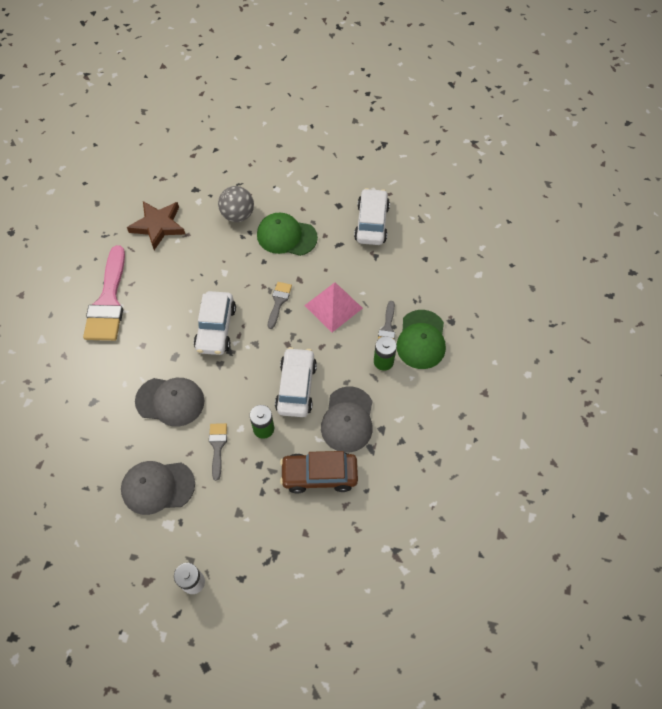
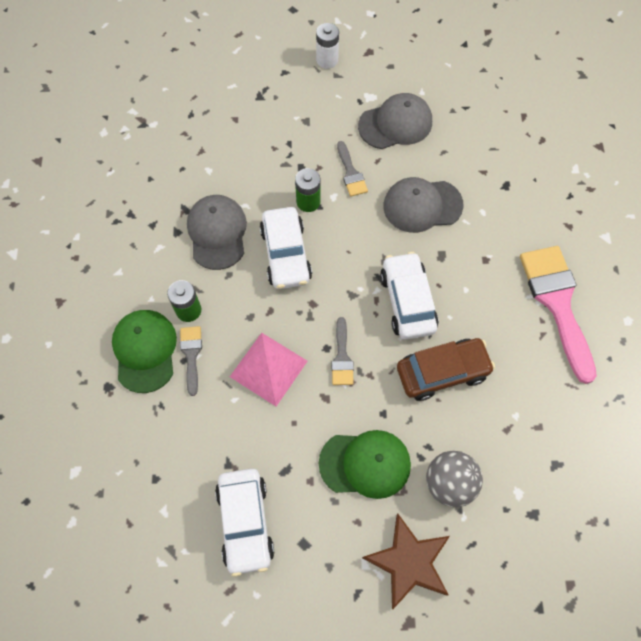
camera: 165 degrees right, 5 degrees up
(158, 226) = (554, 432): brown star -> brown star (408, 562)
(319, 475) = (234, 171): brown car -> brown car (442, 372)

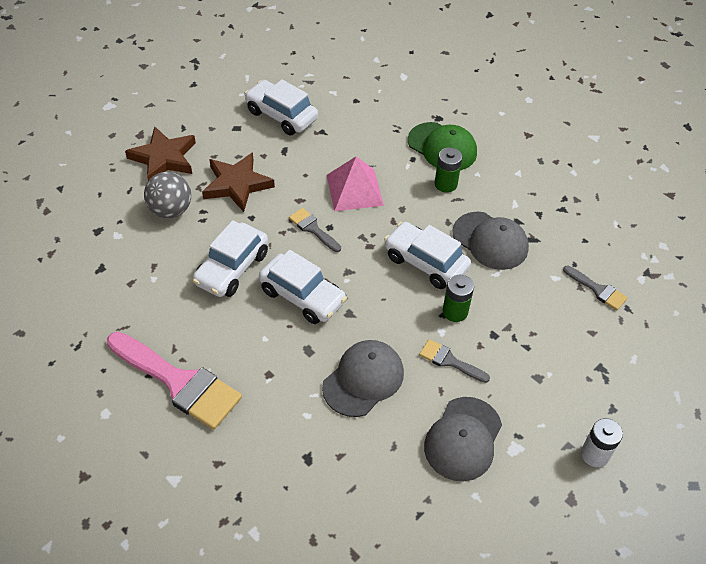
camera: 135 degrees right, 15 degrees down
(191, 355) = (412, 164): grey brush -> grey brush (597, 289)
(365, 464) = (237, 184): green cap -> brown star
(442, 372) = (232, 268): brown car -> white car

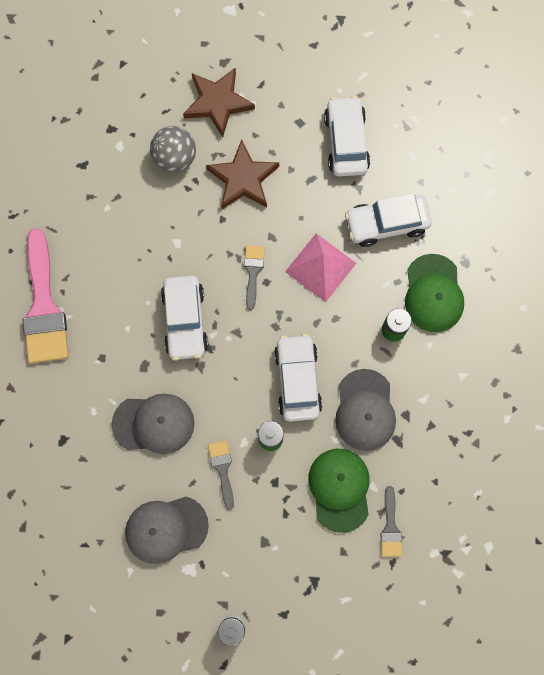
camera: 50 degrees right, 25 degrees up
(232, 268) = (164, 251): white car -> white car (386, 223)
(538, 298) = (339, 489): none -> green cap

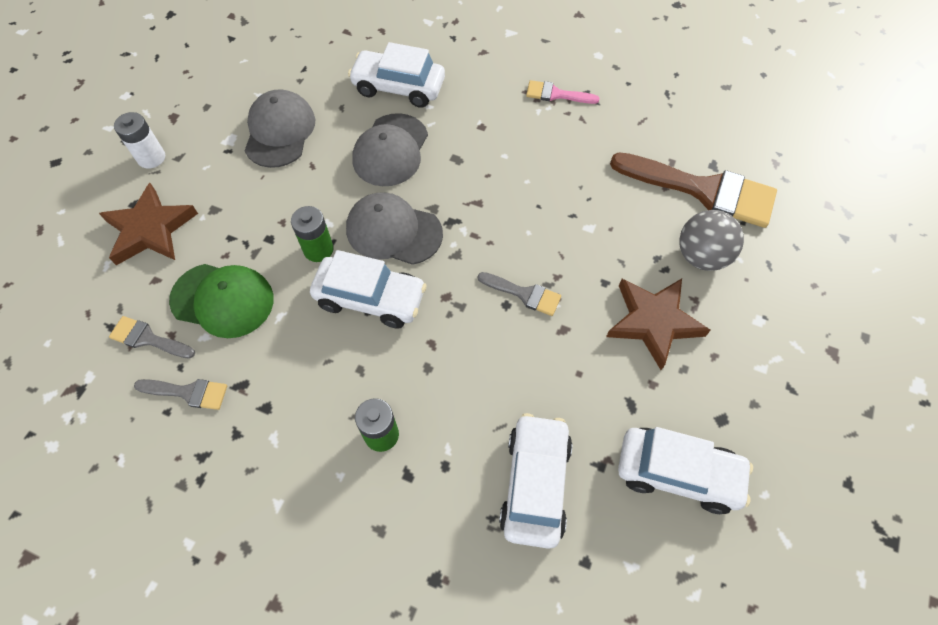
camera: 110 degrees right, 15 degrees down
(44, 307) = (556, 94): pink brush -> pink brush, size x0.48
(111, 168) = (703, 190): none -> brown brush
(185, 321) = (491, 208): white car -> white car (398, 87)
(218, 103) = (771, 326): brown star -> brown star (150, 229)
(222, 469) = (310, 195): grey brush -> grey brush (188, 392)
(320, 267) = (502, 374): pink pyramid -> none
(365, 410) = (297, 361): grey cap -> grey cap (393, 231)
(433, 293) = (408, 510): green cap -> none

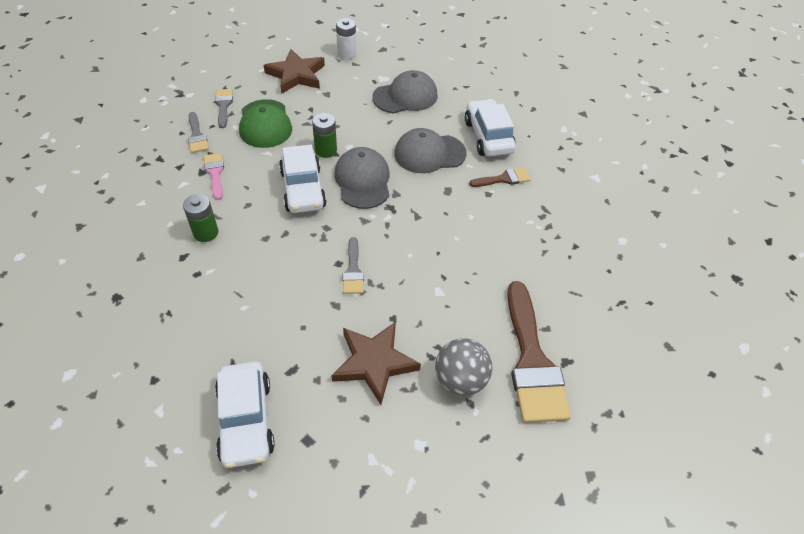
camera: 60 degrees right, 10 degrees down
(469, 104) = (503, 179): none -> brown brush
(535, 484) = (202, 329): white car -> none
(556, 94) = (556, 227): pink brush -> pink brush (215, 173)

